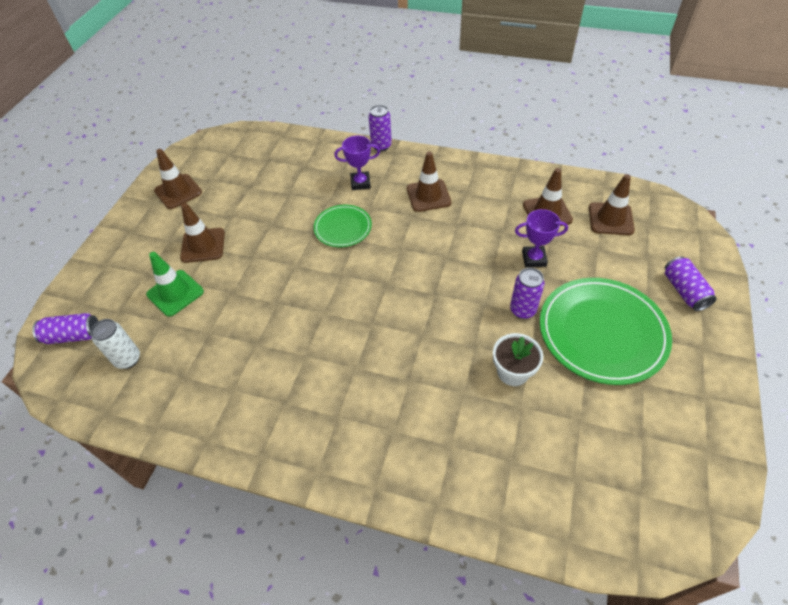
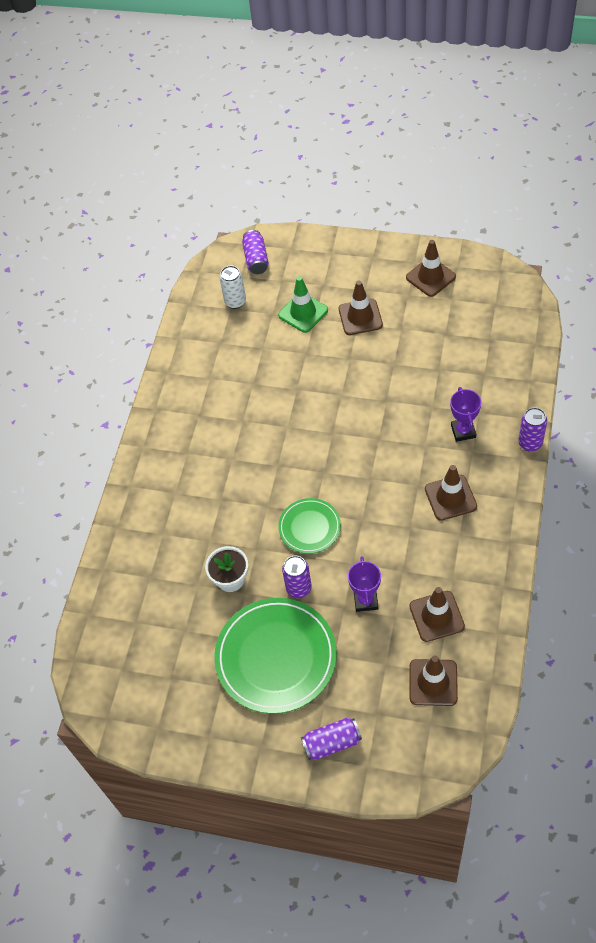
camera: 90 degrees right, 5 degrees up
(343, 228) = (394, 425): green plate -> green plate (309, 527)

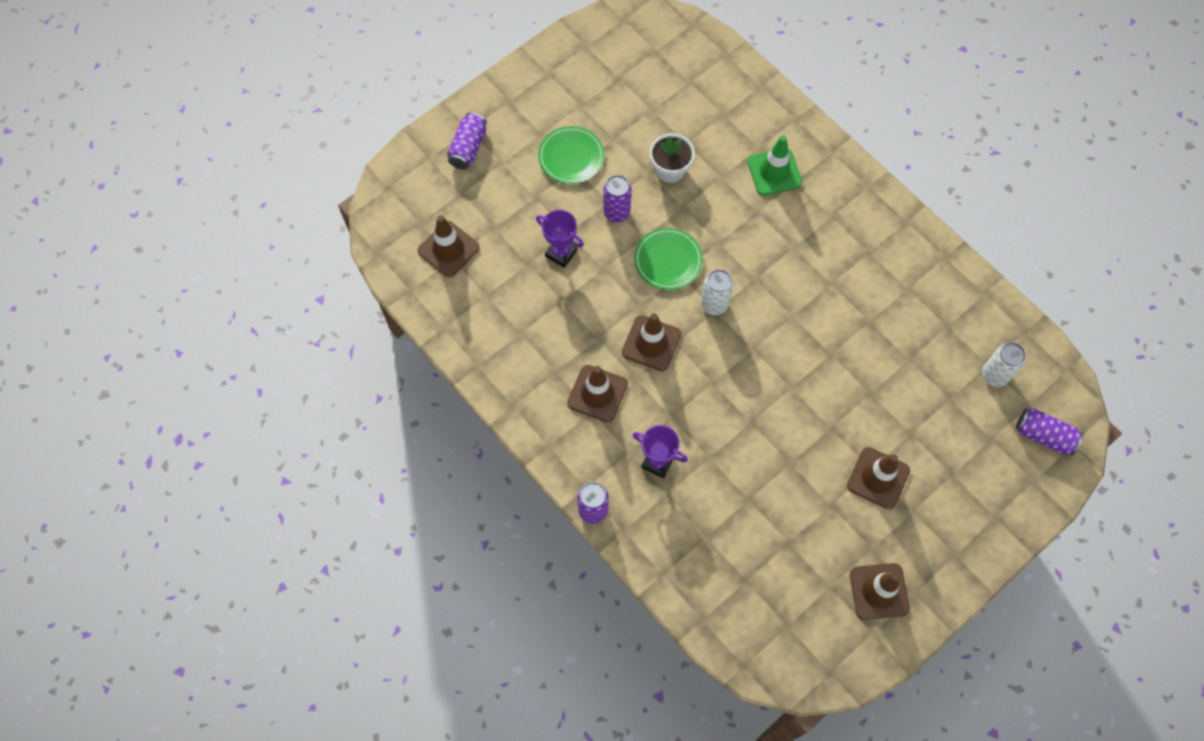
camera: 120 degrees right, 10 degrees up
(276, 657) = (571, 157): green plate -> green plate, size x0.54
(303, 313) = (928, 428): green traffic cone -> green traffic cone (774, 172)
(319, 476) = (714, 304): none -> white can
(436, 616) = (499, 294): brown traffic cone -> brown traffic cone (651, 343)

